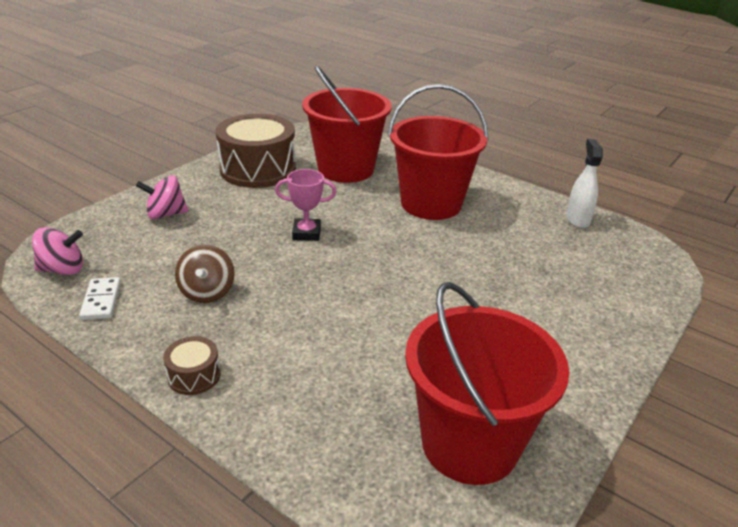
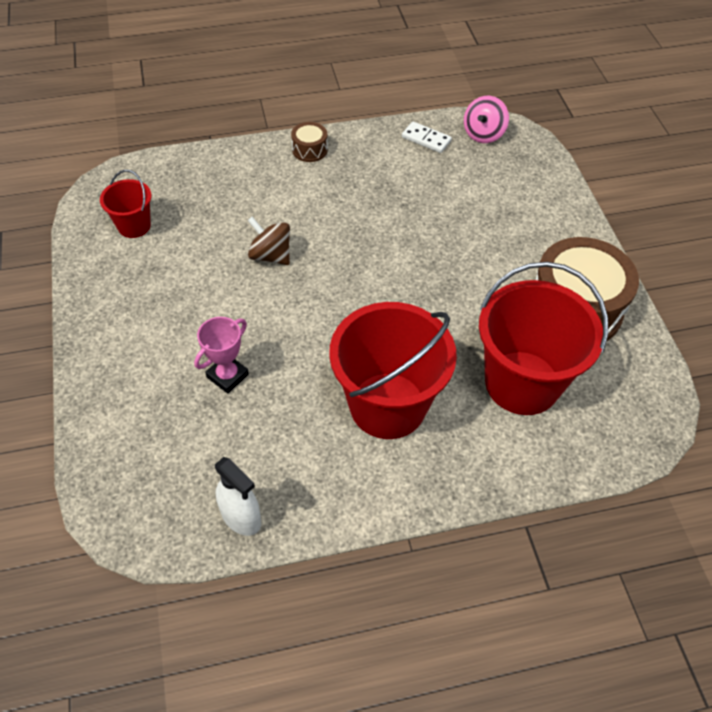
camera: 130 degrees right, 20 degrees up
(166, 214) = (526, 209): pink spinning top -> none
(207, 292) = (388, 187): brown spinning top -> brown spinning top (270, 255)
(306, 233) = (418, 279): pink trophy -> pink trophy (227, 376)
(469, 443) = (134, 226): red bucket -> red bucket, size x0.49

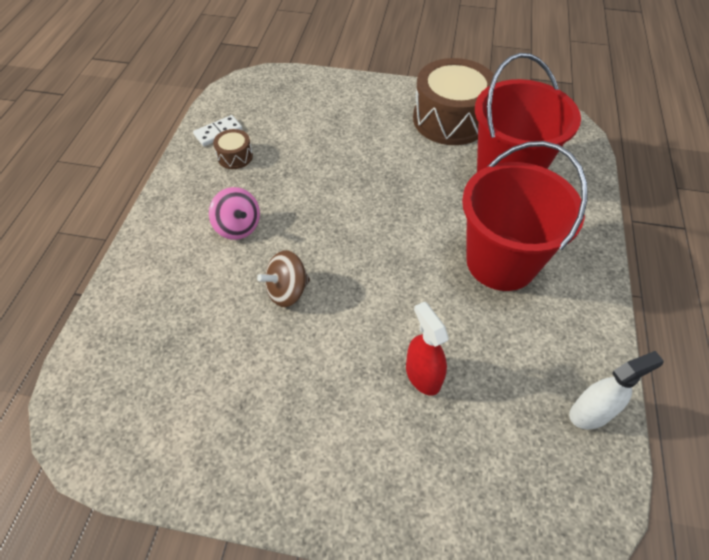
camera: 65 degrees left, 0 degrees up
(134, 226) = (164, 409): red bucket -> none
(227, 376) = (423, 375): pink trophy -> red spray bottle
(309, 150) = (167, 215): brown drum -> brown drum (235, 156)
(483, 134) = (239, 98): pink spinning top -> pink spinning top (238, 227)

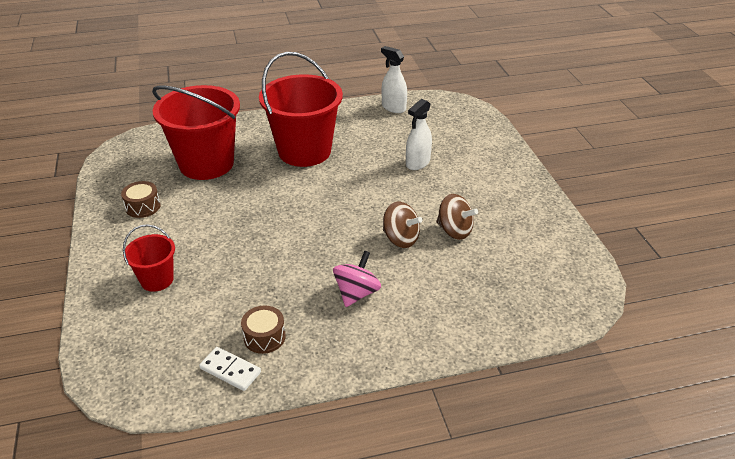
camera: 115 degrees left, 15 degrees down
(267, 349) = (454, 231): none -> brown spinning top
(343, 113) = (157, 280): none -> red bucket
(423, 375) = (417, 163): red spray bottle -> white spray bottle
(450, 119) = (143, 207): brown drum -> brown drum, size x0.44

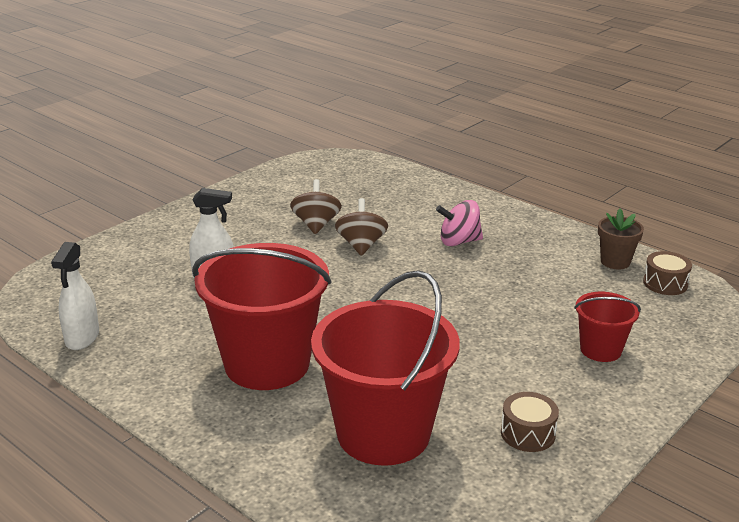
camera: 125 degrees left, 10 degrees down
(230, 370) = (615, 262): white domino -> brown flower pot
(264, 337) = (565, 262): brown drum -> brown drum (665, 283)

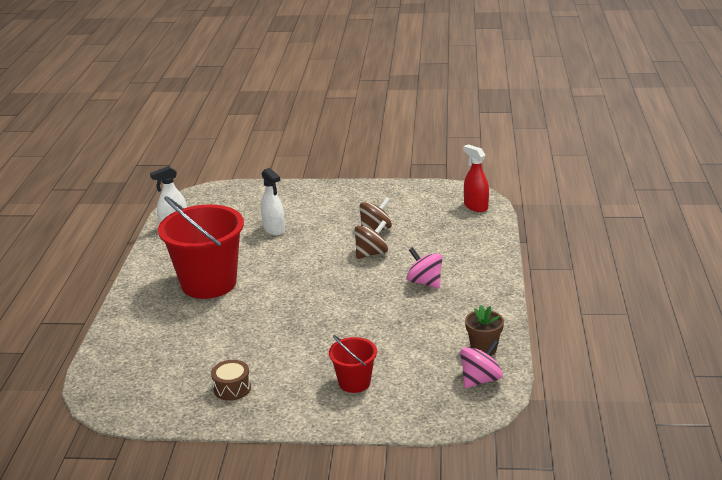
camera: 55 degrees right, 0 degrees up
(357, 166) = (475, 206): none -> red spray bottle
(383, 433) = (184, 343): red bucket -> none
(665, 283) = (480, 380): brown drum -> pink spinning top

